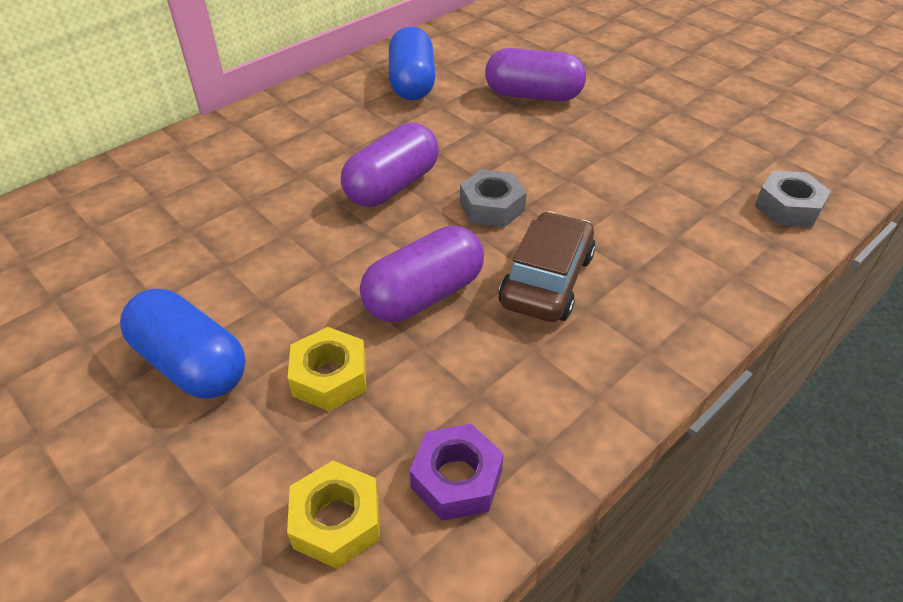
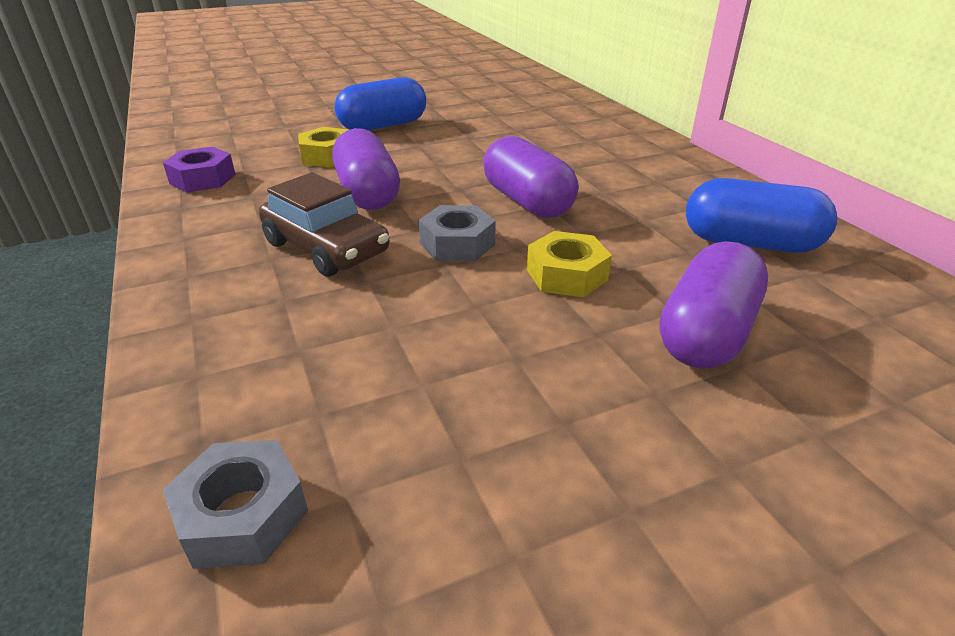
camera: 110 degrees right, 10 degrees down
(336, 521) = (228, 148): yellow nut -> yellow nut (567, 275)

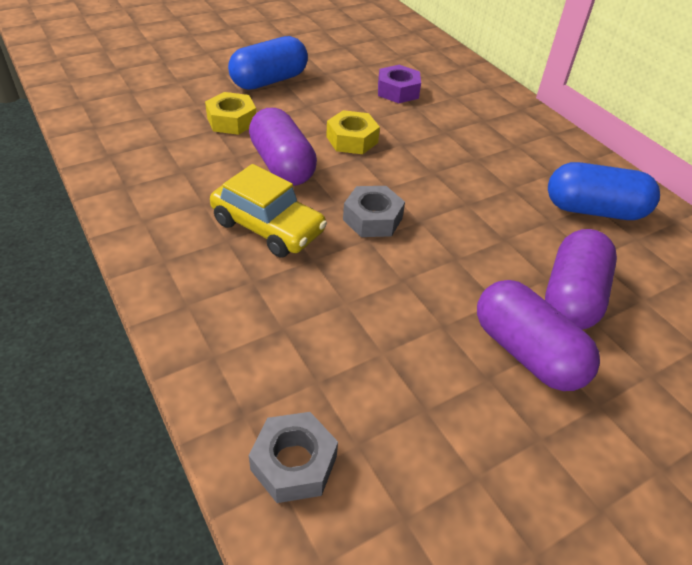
camera: 10 degrees left, 10 degrees up
(203, 179) = (129, 151): purple nut -> purple nut (398, 91)
(326, 248) = (268, 227): brown car -> yellow car
(527, 202) = (417, 171): purple capsule -> purple capsule (526, 352)
(567, 275) = (464, 247): yellow nut -> yellow nut (352, 140)

